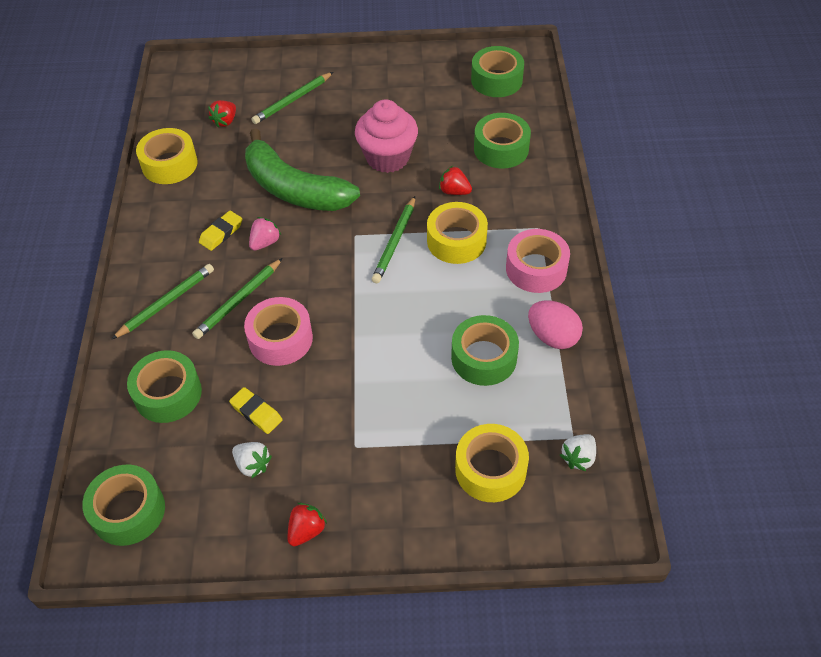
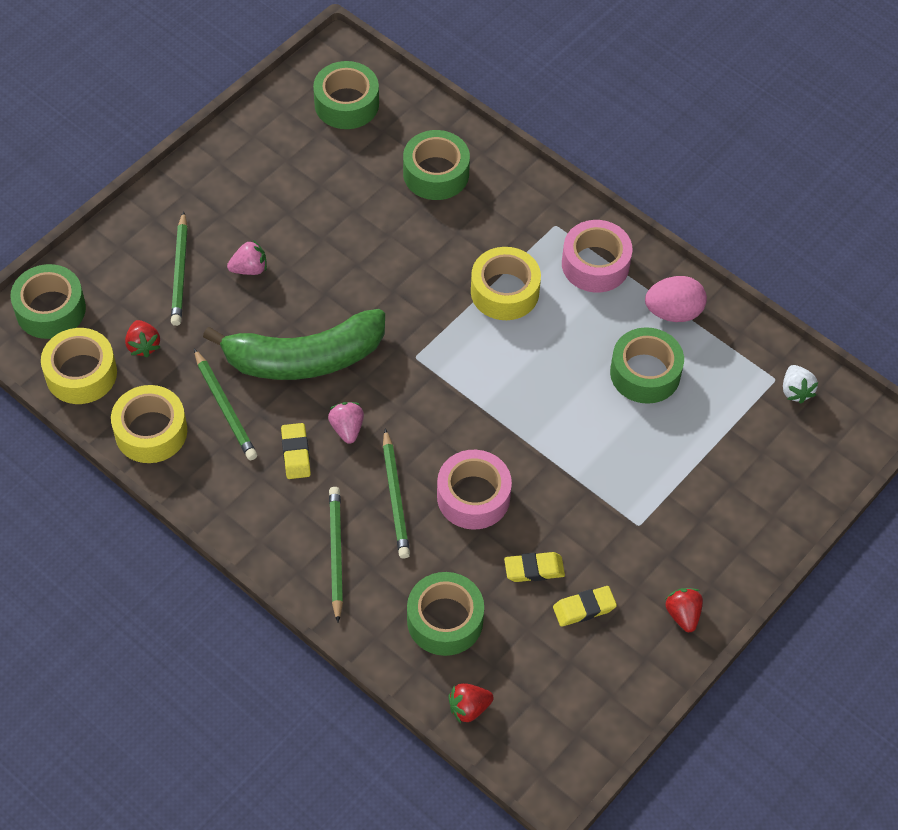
camera: 50 degrees left, 5 degrees up
(128, 511) = (540, 728): green tape -> green tape (50, 309)
(252, 465) = (584, 608): white strawberry -> yellow eraser
(329, 124) = (249, 269): none -> pink strawberry
(387, 158) = (348, 260): pink cupcake -> none
(395, 242) = (456, 335): green pencil -> green pencil (225, 408)
(454, 191) = (447, 247): red strawberry -> red strawberry (469, 708)
(490, 469) = (750, 453): yellow tape -> yellow tape (81, 374)

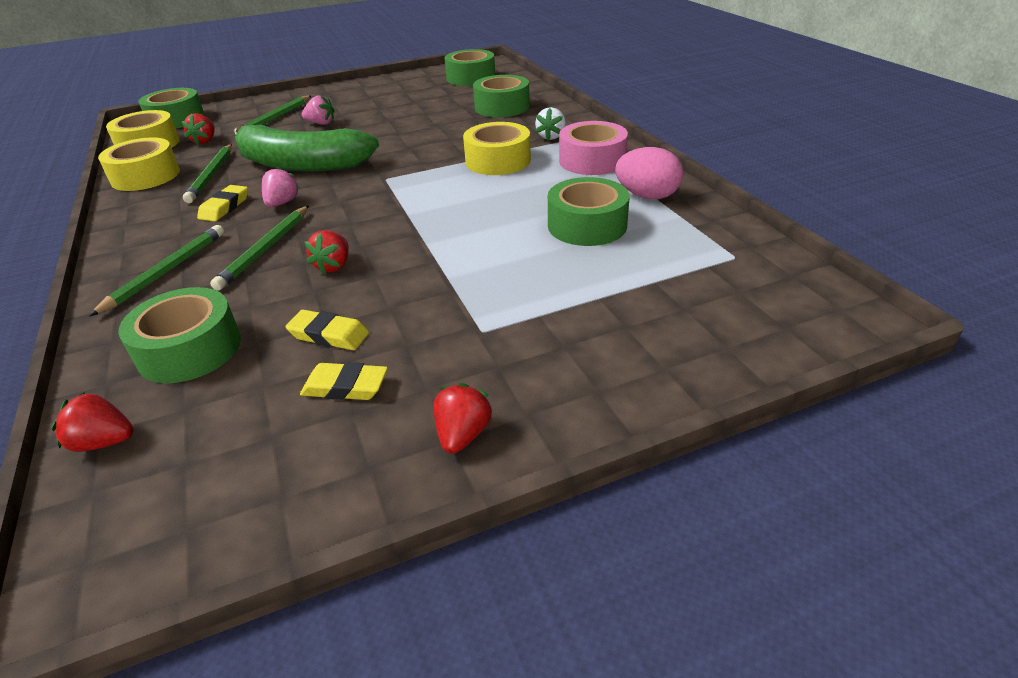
camera: 30 degrees right, 20 degrees down
(473, 496) = (334, 266): pink tape -> red strawberry
(796, 391) = (757, 270): white strawberry -> white strawberry (551, 136)

